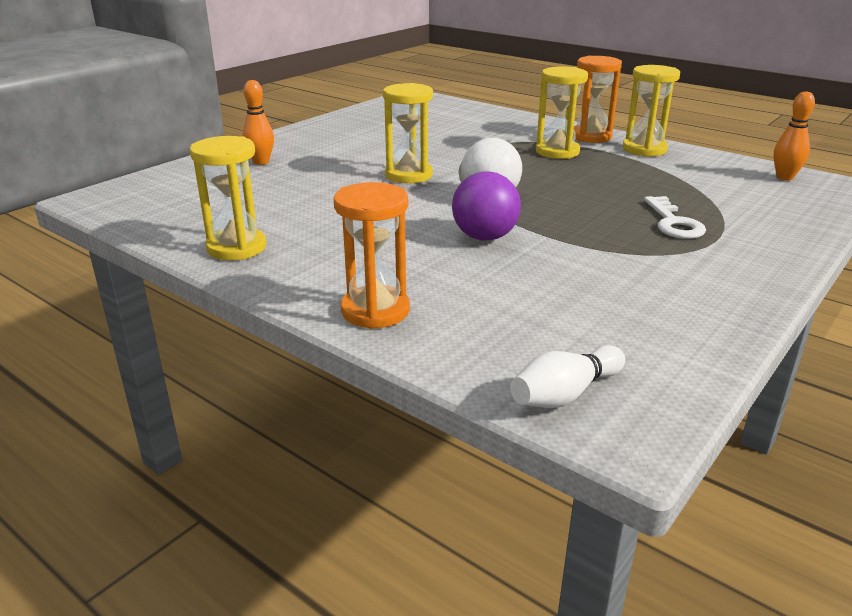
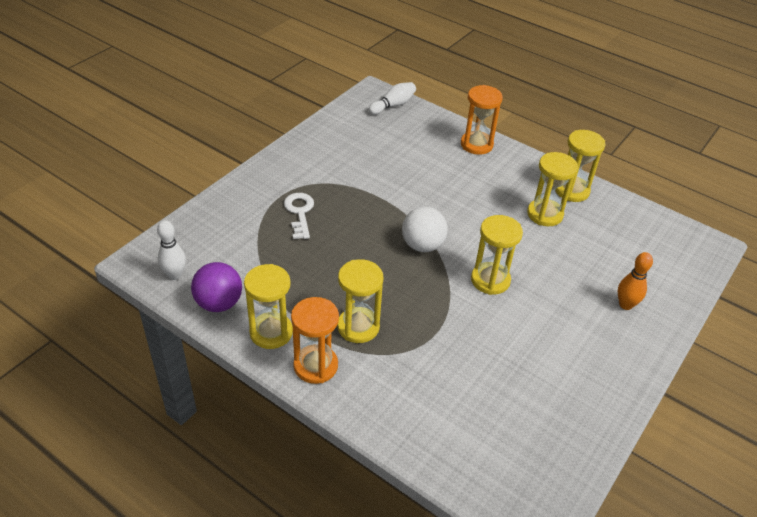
camera: 175 degrees right, 15 degrees up
(303, 223) = (545, 214): none -> yellow hourglass
(484, 237) = (425, 199): purple ball -> purple ball (219, 303)
(784, 177) = (175, 275): orange bowling pin -> white bowling pin

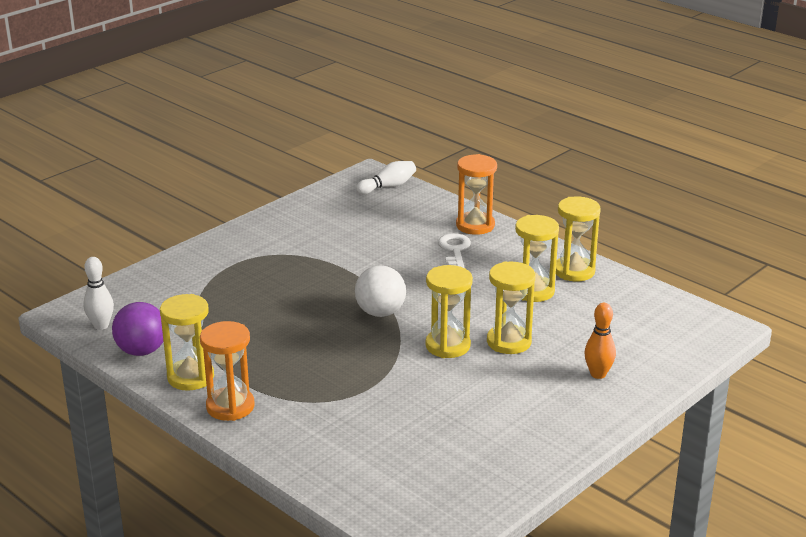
camera: 10 degrees right, 15 degrees down
(299, 212) = (251, 279): white key -> white key (454, 251)
(358, 327) = (286, 377): yellow hourglass -> yellow hourglass (509, 342)

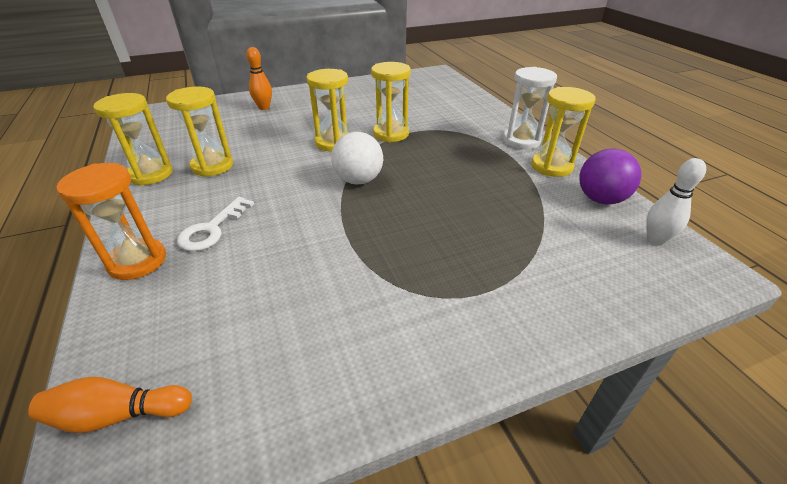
camera: 155 degrees left, 10 degrees up
(230, 406) = (521, 141): orange hourglass -> white hourglass
(388, 186) = (118, 415): white bowling pin -> orange bowling pin
(509, 342) = (288, 135): yellow hourglass -> yellow hourglass (391, 134)

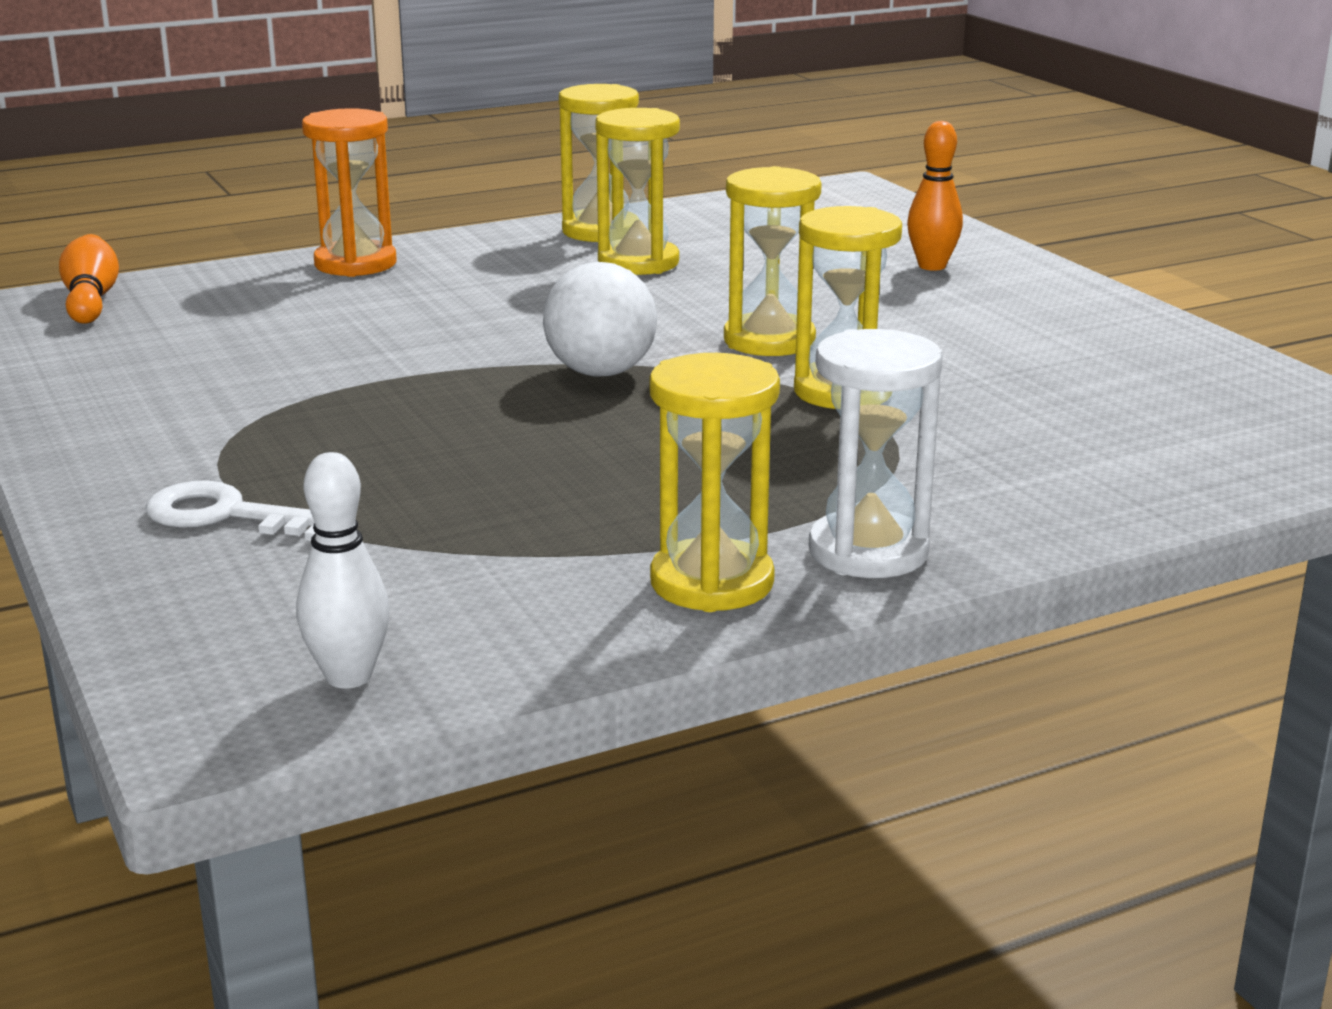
camera: 85 degrees right, 15 degrees down
(212, 229) = (431, 290): white key -> white key (228, 515)
(600, 199) = (537, 631): purple ball -> none

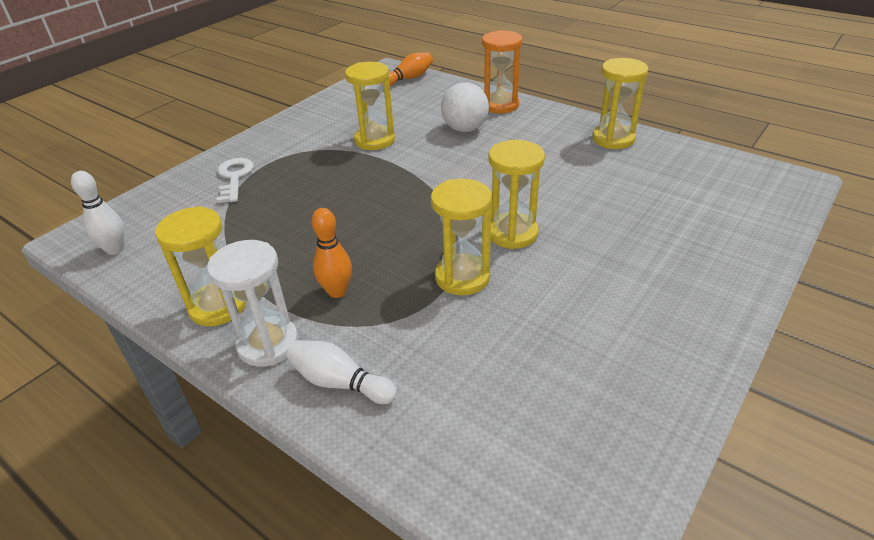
camera: 65 degrees right, 15 degrees up
(600, 372) = (428, 202): white ball -> white ball (465, 129)
(638, 263) = (581, 163): yellow hourglass -> yellow hourglass (374, 140)
(932, 266) = (693, 250): orange bowling pin -> orange bowling pin (337, 291)
(1013, 512) = (340, 383): none -> white bowling pin

